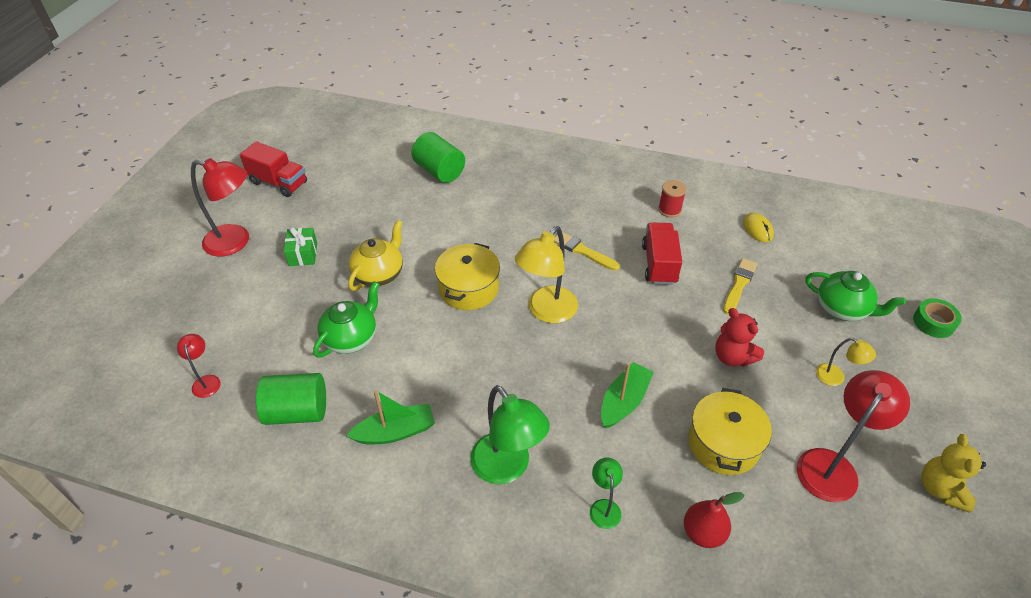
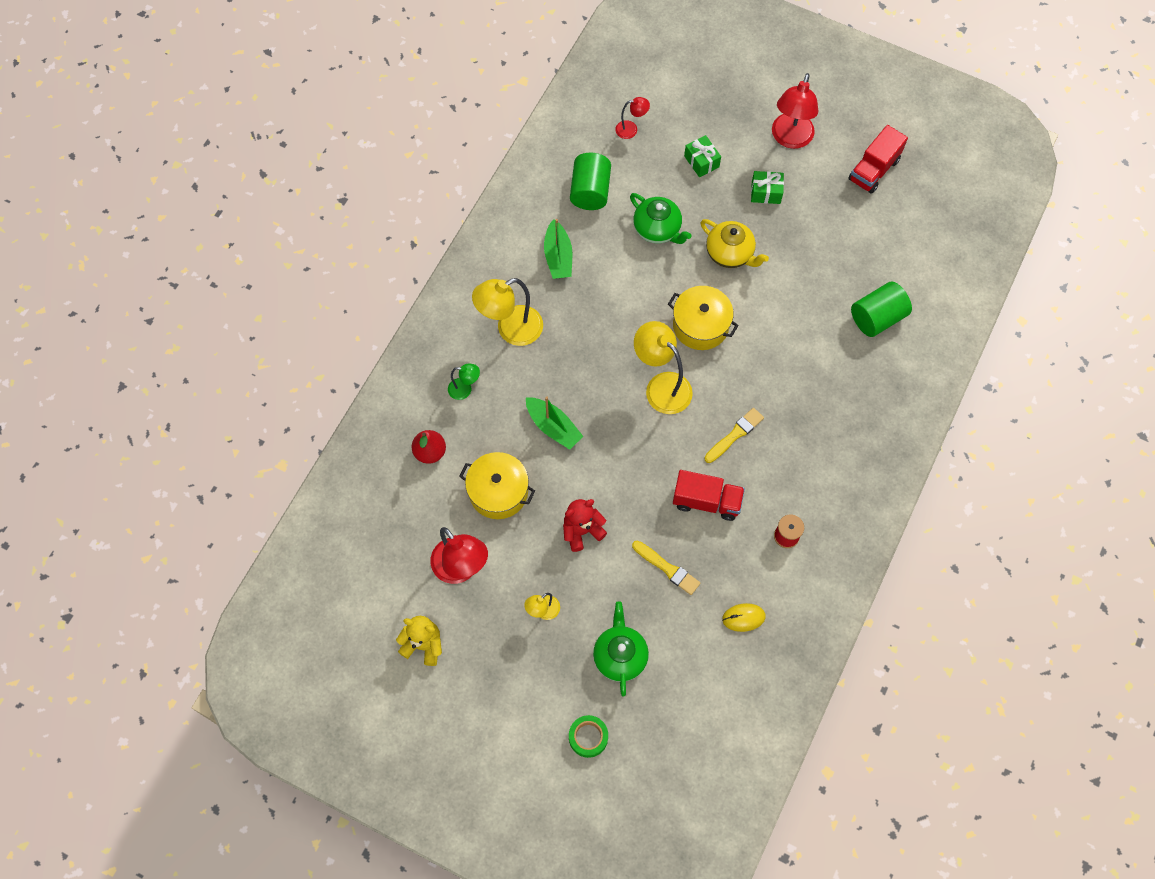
camera: 100 degrees right, 20 degrees up
(259, 309) = (701, 161): none -> green gift
(507, 468) = (511, 330): green lamp -> yellow lamp
(842, 309) = (620, 656): green teapot -> green teapot turned 135 degrees clockwise

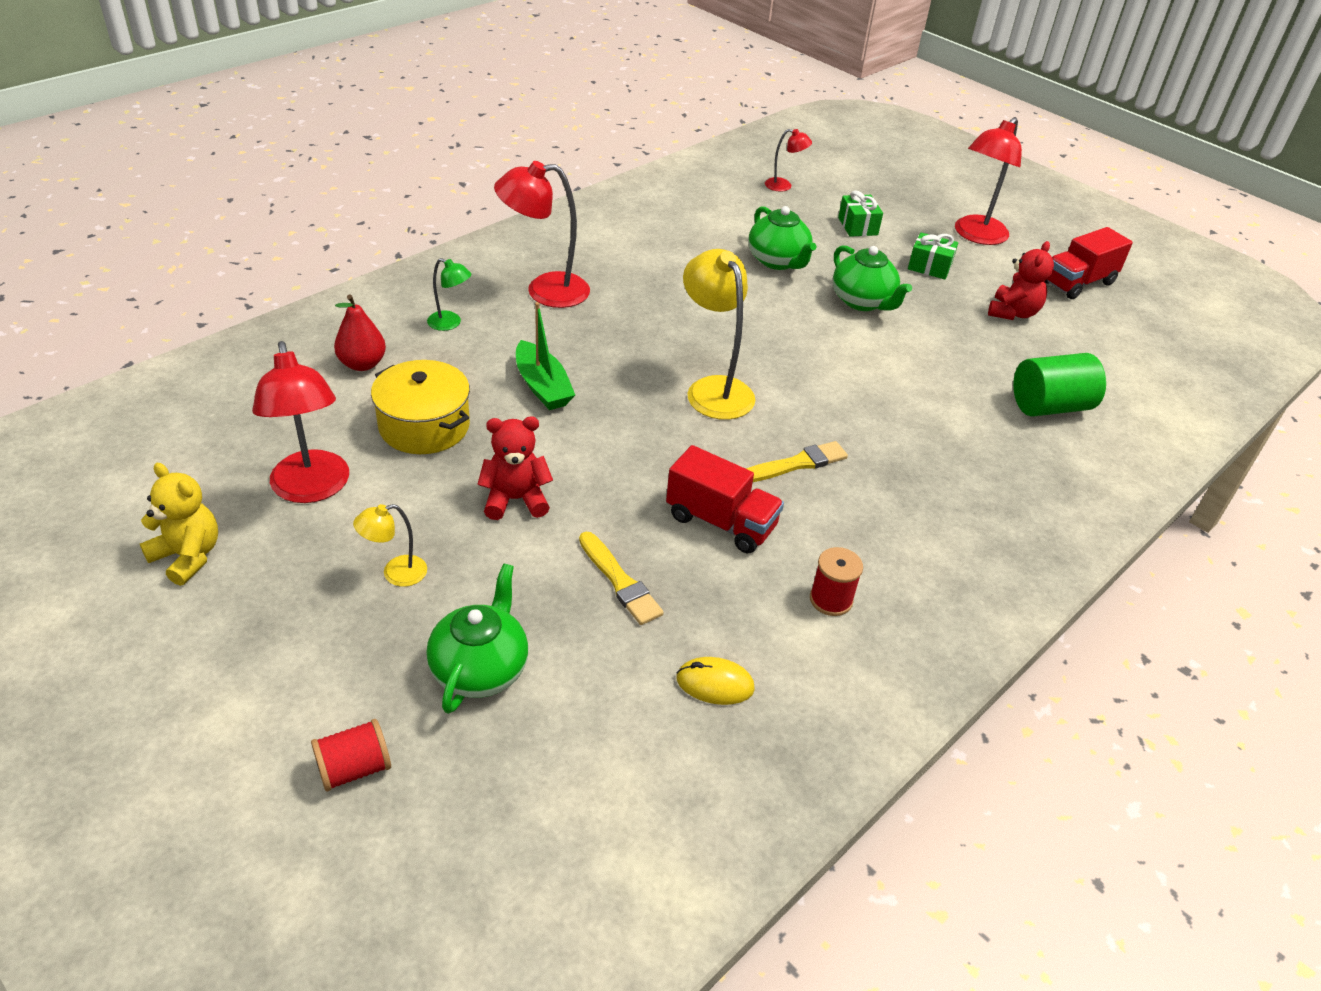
camera: 15 degrees right, 25 degrees down
(511, 330) = (544, 291): yellow lamp -> red lamp
(558, 256) = (642, 251): green boat -> none
(588, 737) = (354, 769): green tape -> red spool
(590, 191) = (710, 215): green cylinder -> none
(700, 325) = (795, 350): yellow pot -> none
(730, 253) = (863, 302): yellow teapot -> green teapot
(835, 225) = (1013, 313): none -> red teddy bear

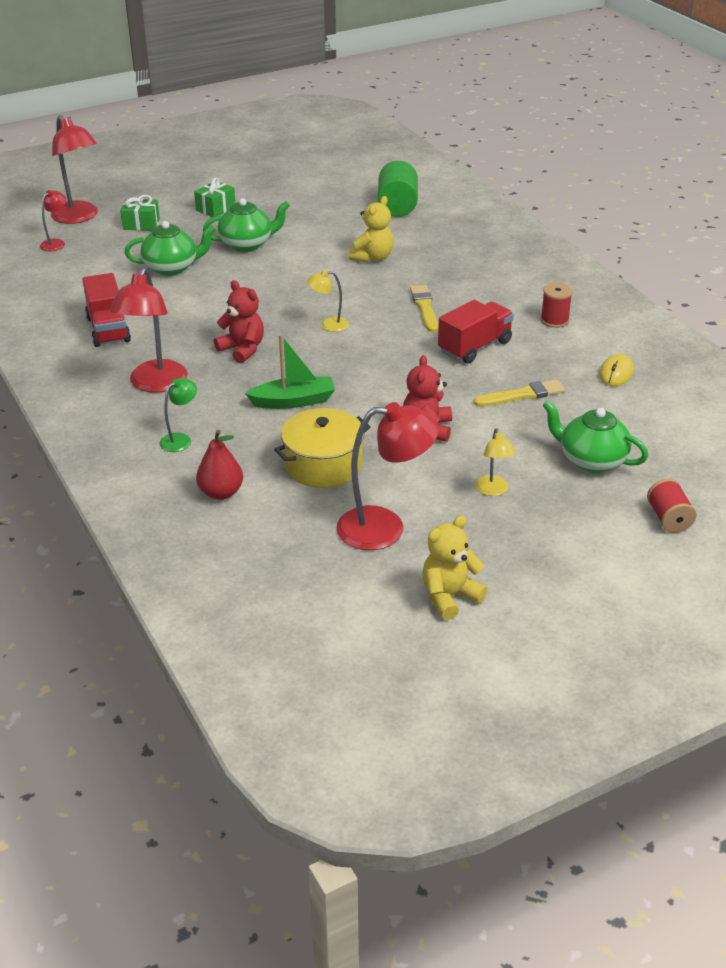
camera: 70 degrees left, 5 degrees down
(713, 389) = (328, 325): yellow lamp -> yellow lamp, size x0.51
(897, 402) = (372, 257): none -> yellow teddy bear
(976, 236) = (184, 181): red lamp -> red lamp (79, 217)
(1013, 313) = (289, 192): red teddy bear -> red teddy bear (242, 349)
(1078, 283) = (266, 161): red truck -> red truck (108, 329)

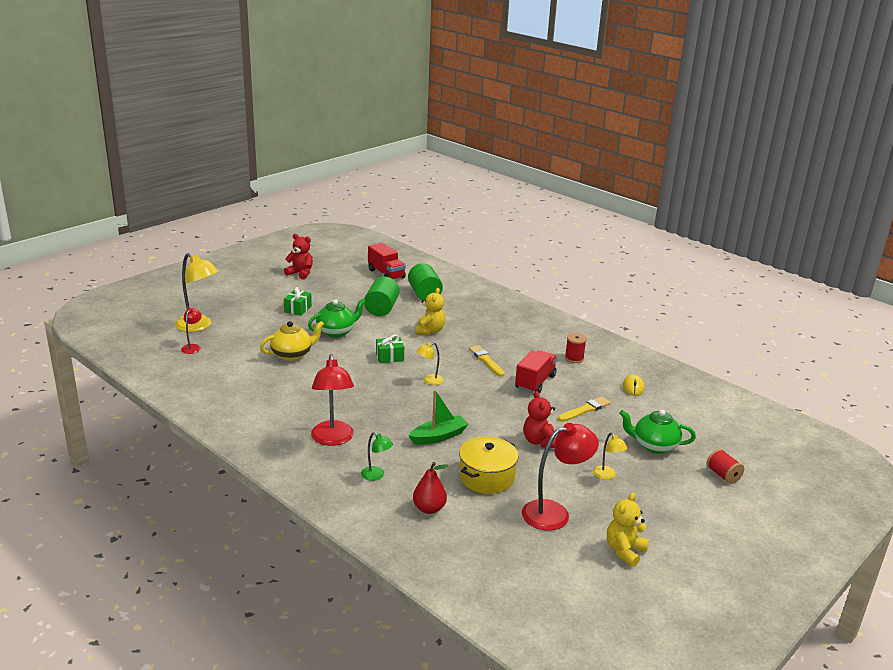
camera: 20 degrees left, 10 degrees down
(79, 217) = (198, 326): red lamp -> yellow lamp
(108, 329) = (273, 405): red truck -> red truck (386, 274)
(141, 224) = (249, 326): green gift -> green gift (389, 357)
(172, 268) = (292, 354): green teapot -> yellow teapot
(180, 439) = (376, 476): green lamp -> green lamp turned 105 degrees clockwise
(242, 349) = (380, 406): red teddy bear -> red teddy bear (300, 273)
(326, 220) = (381, 309): none -> green cylinder

